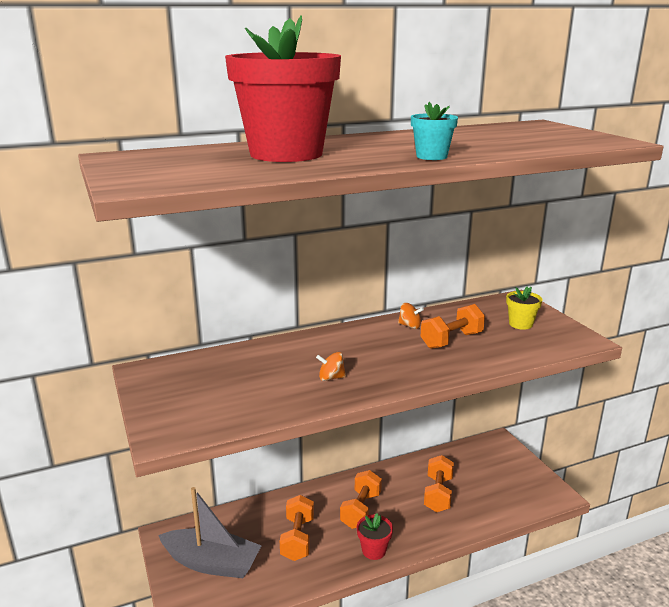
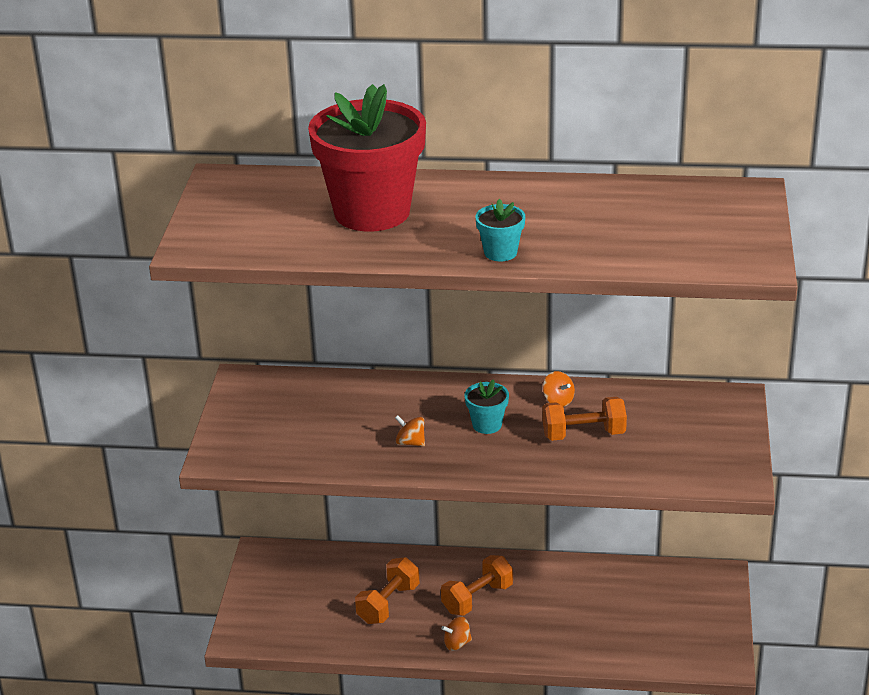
camera: 30 degrees right, 10 degrees up
(212, 563) = (289, 597): grey boat -> none
(374, 550) = (457, 644): red flower pot -> orange spinning top
(377, 352) = (487, 425): none -> turquoise flower pot
(438, 494) = (580, 612): orange dumbbell -> none
(520, 324) = (691, 436): yellow flower pot -> none

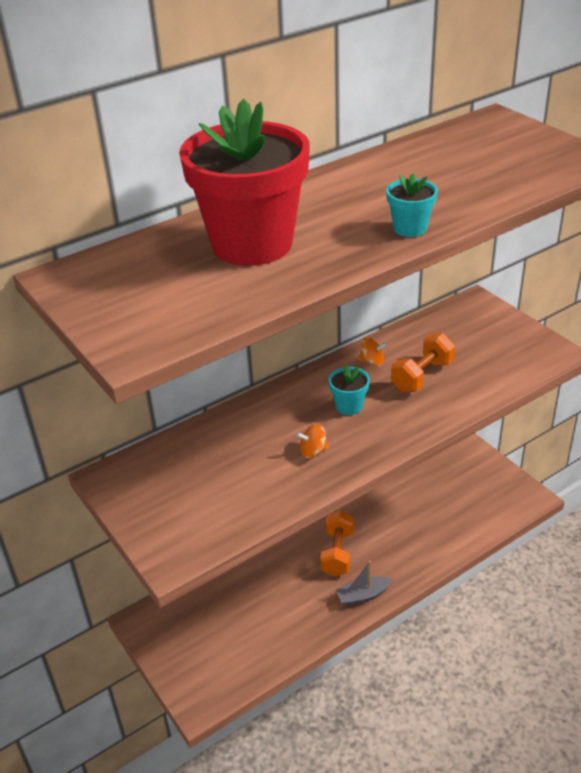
camera: 40 degrees left, 5 degrees up
(388, 604) = (282, 598): orange dumbbell -> none
(457, 644) = (363, 596): orange spinning top -> grey boat

